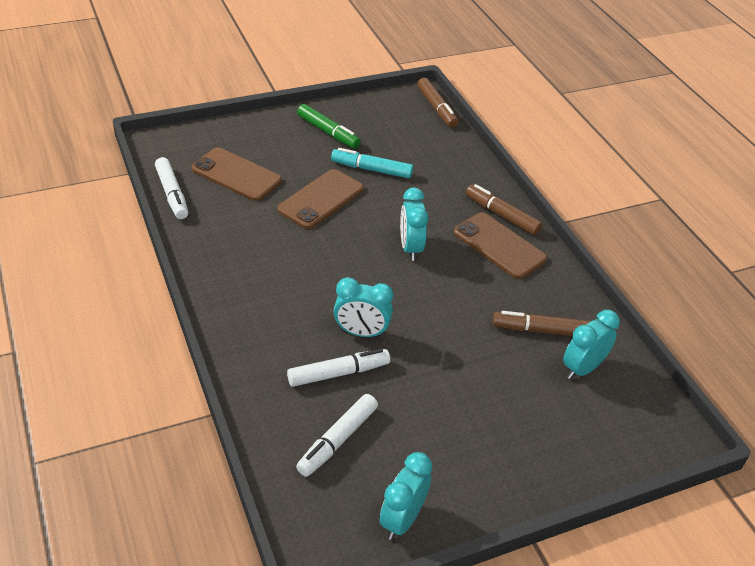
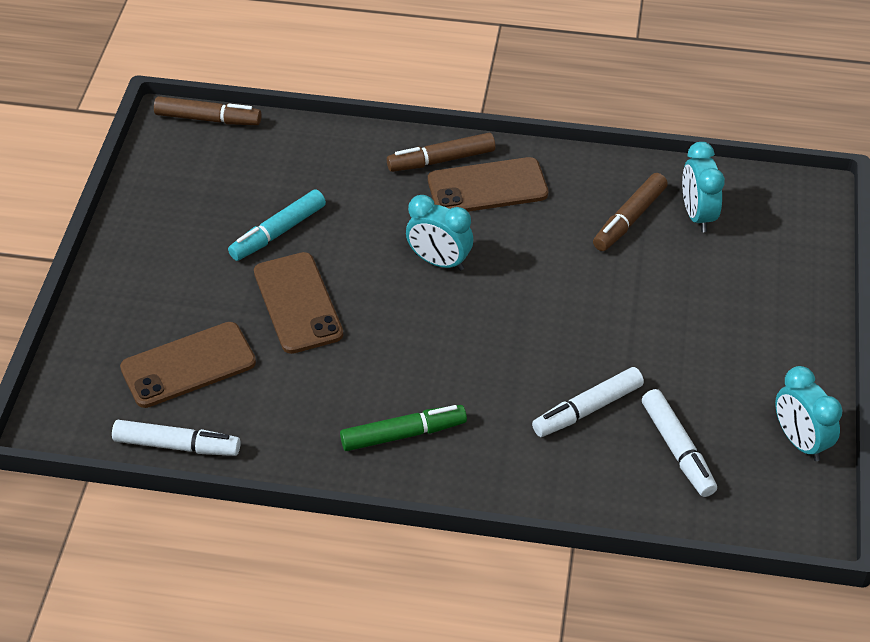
camera: 55 degrees left, 5 degrees up
(328, 132) = (172, 240): green marker -> green marker (403, 434)
(338, 373) = (587, 409): white marker -> white marker turned 135 degrees counterclockwise
(361, 332) = (541, 364): turquoise clock -> none

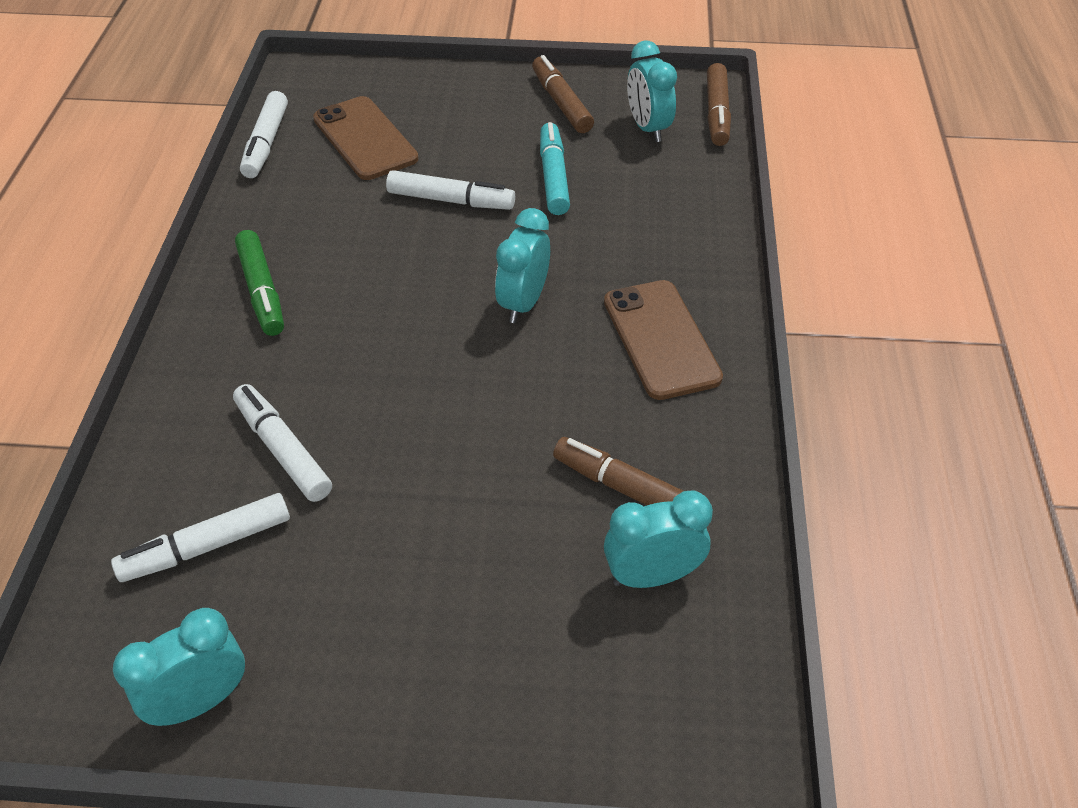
camera: 85 degrees right, 0 degrees up
(220, 165) = (648, 128): none -> turquoise clock
(278, 232) = (553, 177): turquoise marker -> turquoise marker turned 45 degrees clockwise
(298, 303) = (450, 200): brown phone -> white marker
(441, 160) = (700, 295): brown marker -> brown marker (561, 103)

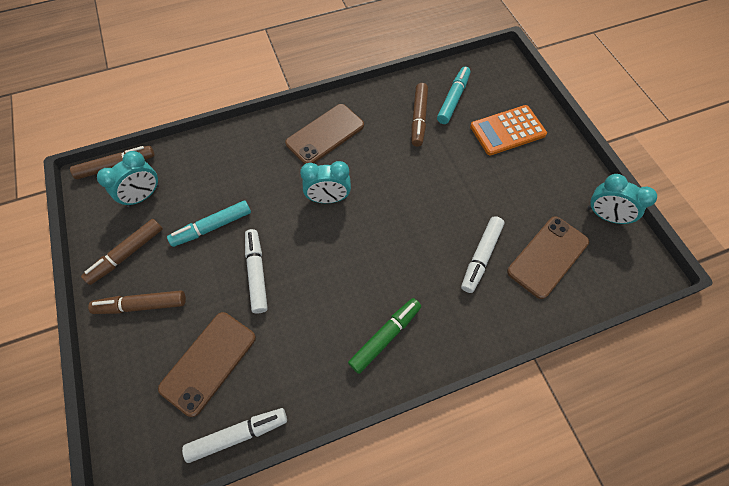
camera: 115 degrees left, 15 degrees up
(207, 546) = (547, 256): white marker -> brown phone
(479, 104) = (142, 305): none -> brown marker
(511, 638) = (507, 131): none -> orange calculator
(652, 576) = (453, 99): turquoise clock -> turquoise marker

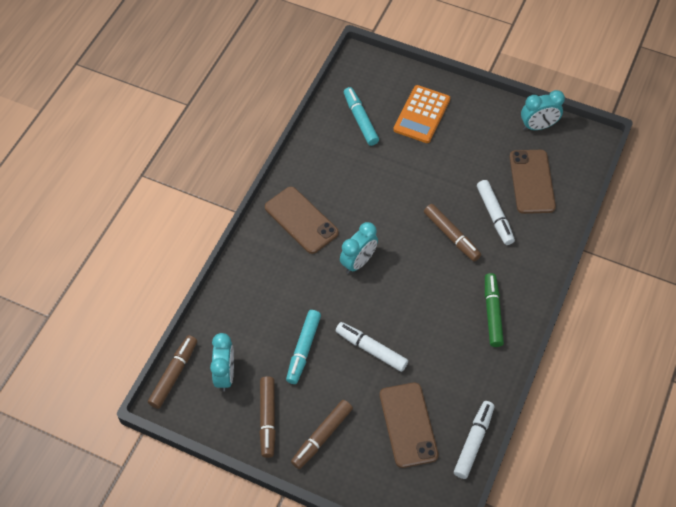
camera: 45 degrees left, 5 degrees down
(325, 134) = (301, 220): brown phone -> brown phone turned 45 degrees counterclockwise
(418, 118) = (353, 154): brown marker -> brown marker (451, 236)

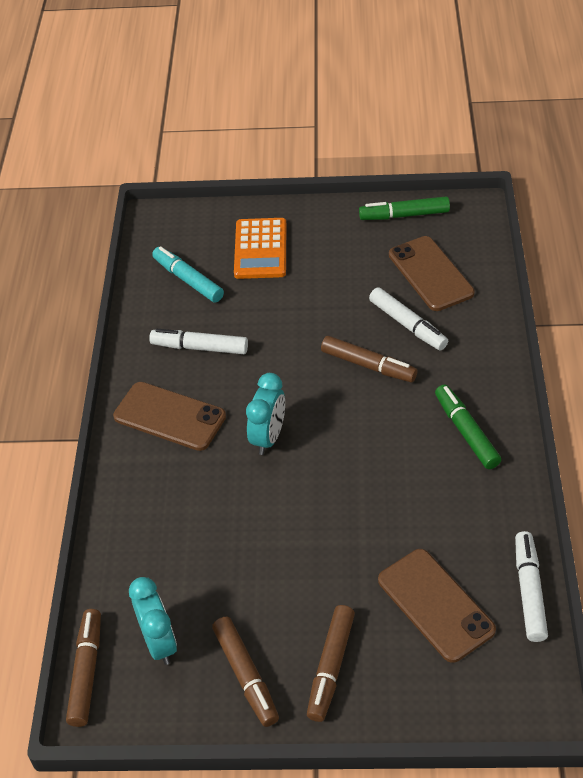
camera: 20 degrees left, 10 degrees down
(303, 349) = (250, 568): turquoise marker -> none
(371, 349) = (339, 533): white marker -> white marker (200, 348)
(538, 126) = (404, 215): turquoise clock -> green marker

